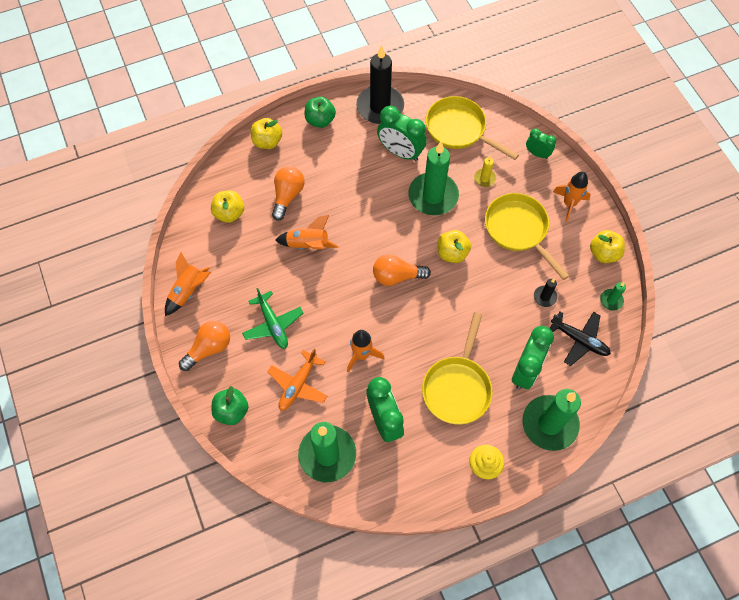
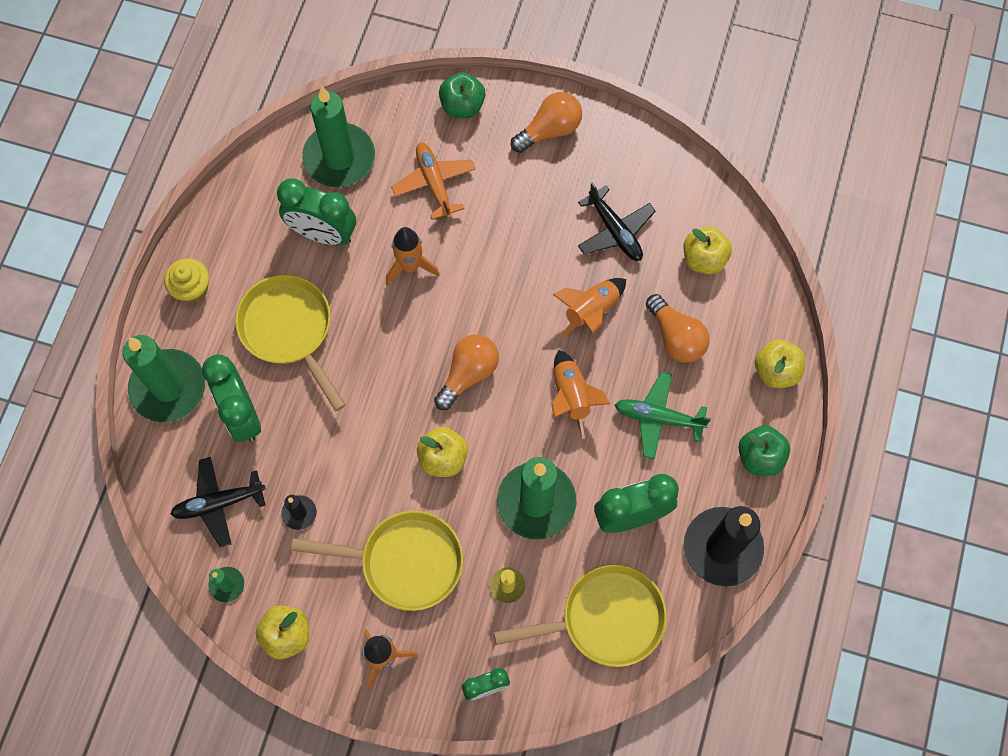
camera: 130 degrees right, 5 degrees up
(188, 291) = (636, 154): orange rocket -> orange rocket (571, 396)
(209, 348) = (550, 130): orange light bulb -> orange light bulb turned 120 degrees counterclockwise
(248, 267) = (615, 231): none -> black plane
(273, 324) = (523, 207): green plane -> green plane (658, 418)

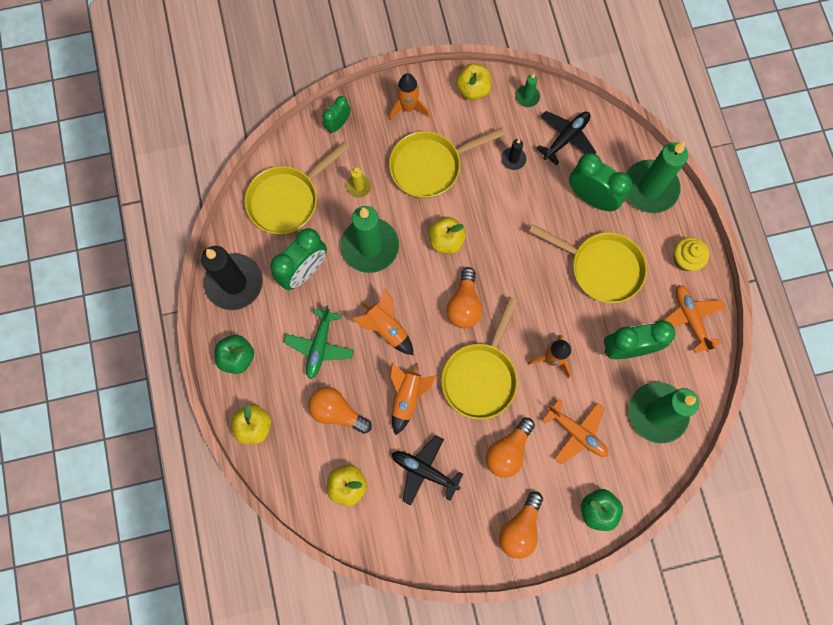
camera: 150 degrees right, 5 degrees up
(235, 227) = (690, 318): none -> orange plane
(498, 289) = (481, 377): none -> yellow pan
(516, 203) = (508, 451): none -> orange light bulb
(658, 418) = (319, 346): green plane -> green plane turned 120 degrees clockwise

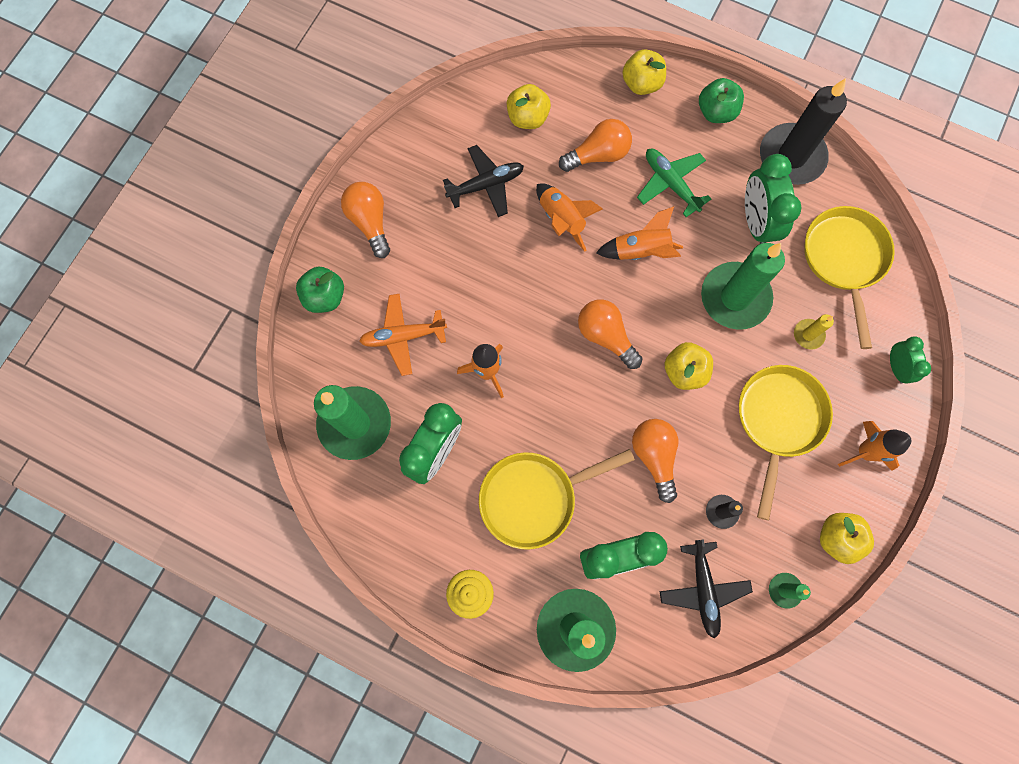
camera: 130 degrees right, 0 degrees up
(481, 377) = (525, 296): yellow pan -> none
(508, 451) = (441, 265): orange light bulb -> orange light bulb (654, 456)
(690, 318) = (410, 539): orange plane -> none

